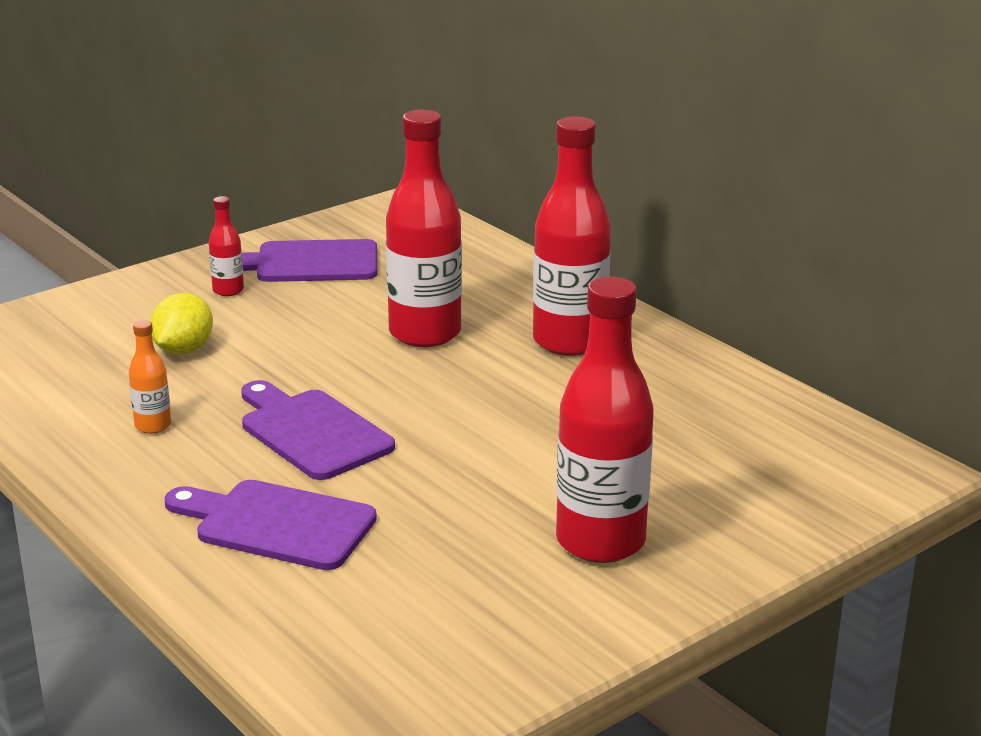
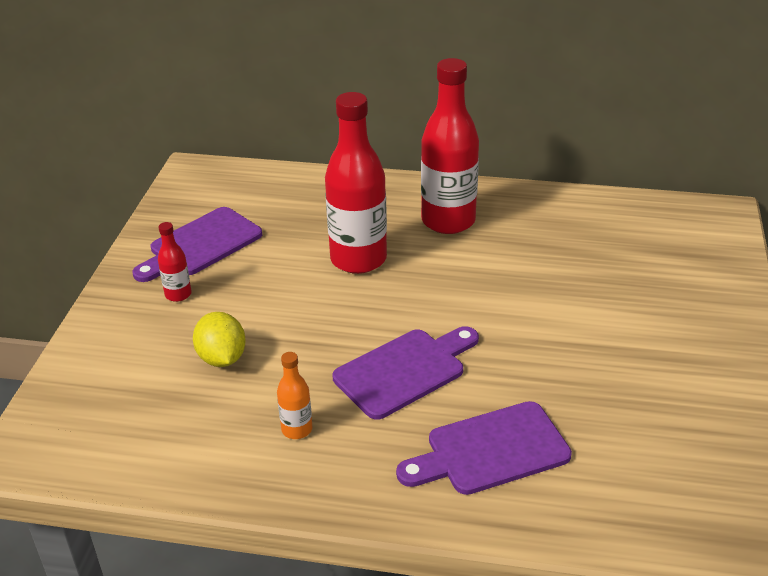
camera: 40 degrees left, 10 degrees up
(311, 432) = (404, 371): purple cutting board -> purple cutting board turned 135 degrees clockwise
(600, 541) = (666, 345): red bottle -> none

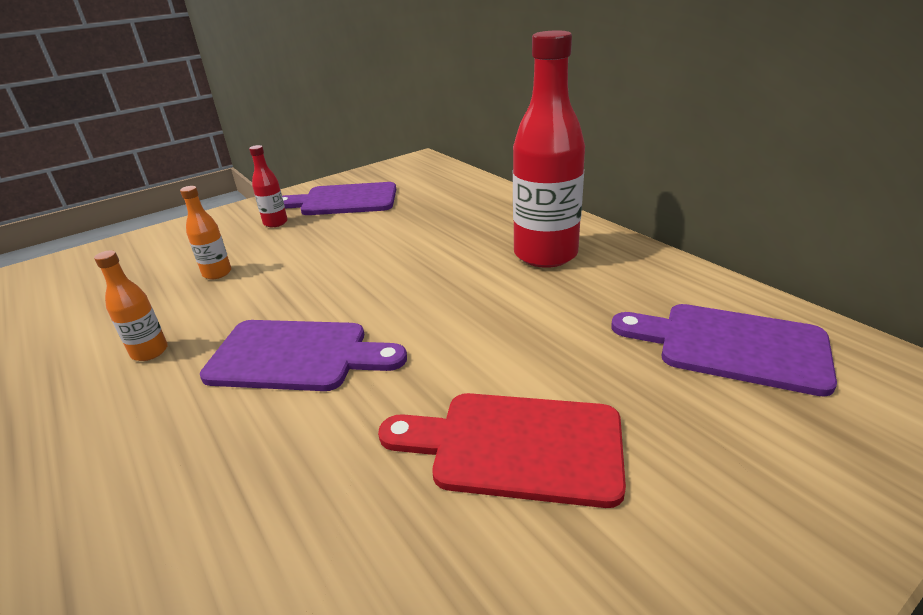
camera: 45 degrees right, 5 degrees down
(222, 358) = (217, 273): yellow lemon -> orange bottle
(358, 259) = (422, 251): red bottle -> none
(491, 450) = (214, 490): purple cutting board -> purple cutting board (731, 346)
(594, 341) = (516, 446): none -> red cutting board

